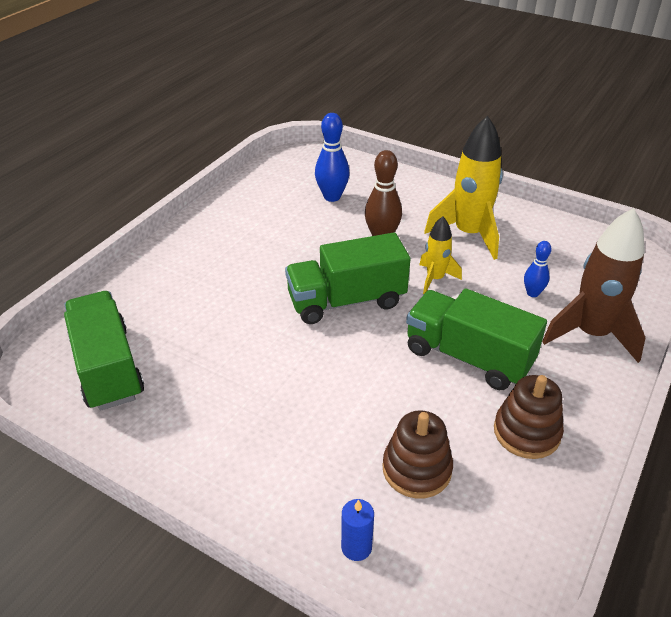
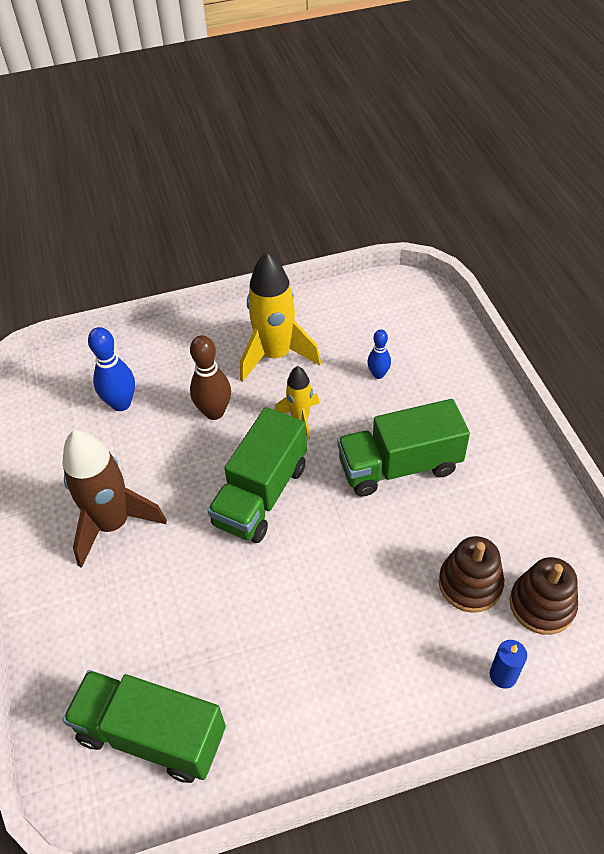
camera: 45 degrees left, 10 degrees up
(526, 432) = (497, 492): brown stacking toy -> brown stacking toy (542, 605)
(591, 334) = (449, 378): brown rocket -> brown rocket (113, 524)

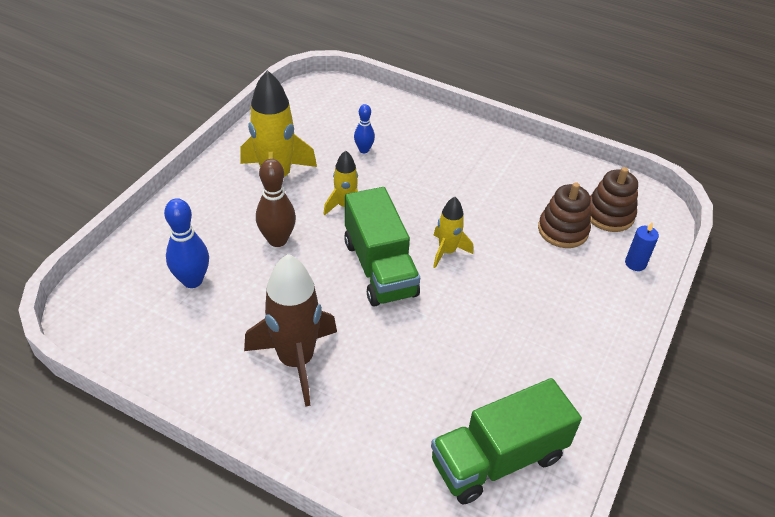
camera: 50 degrees left, 5 degrees down
(334, 522) = (447, 252): none -> yellow rocket
(399, 466) = (445, 194): green truck -> none

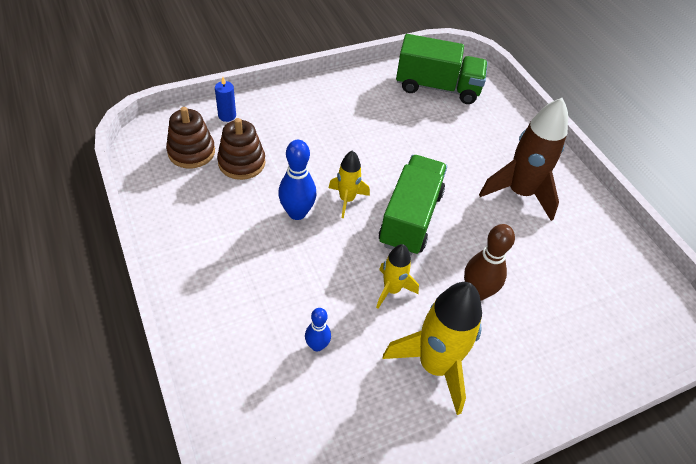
camera: 145 degrees left, 5 degrees up
(192, 280) = (571, 297): blue bowling pin -> blue bowling pin (297, 213)

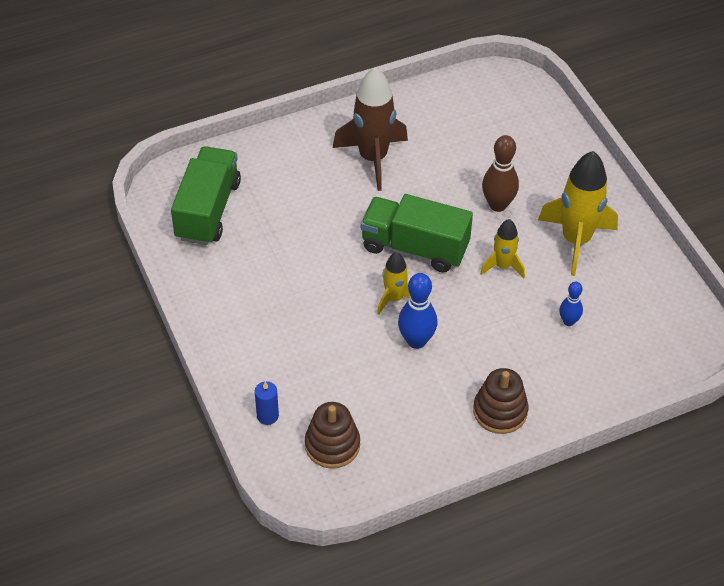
camera: 85 degrees left, 0 degrees up
(241, 163) = (346, 394): brown stacking toy -> brown stacking toy (500, 411)

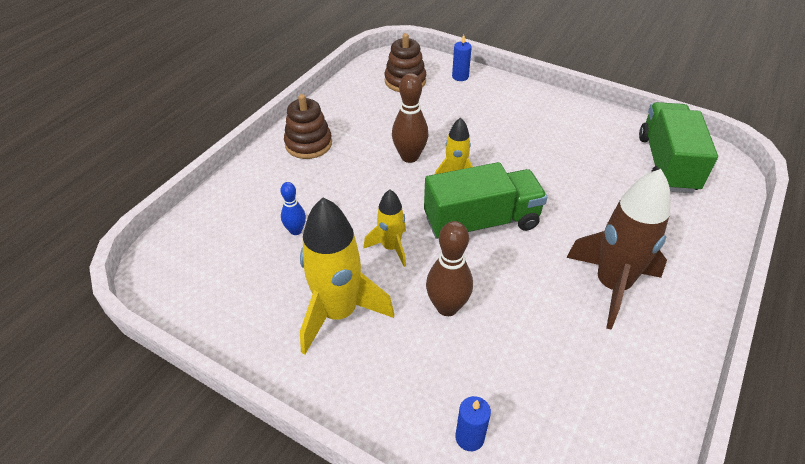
camera: 145 degrees right, 5 degrees down
(208, 210) = (666, 164): green truck -> green truck turned 150 degrees counterclockwise
(416, 341) = (409, 157): blue bowling pin -> brown bowling pin
(546, 137) = (469, 437): none -> blue candle

